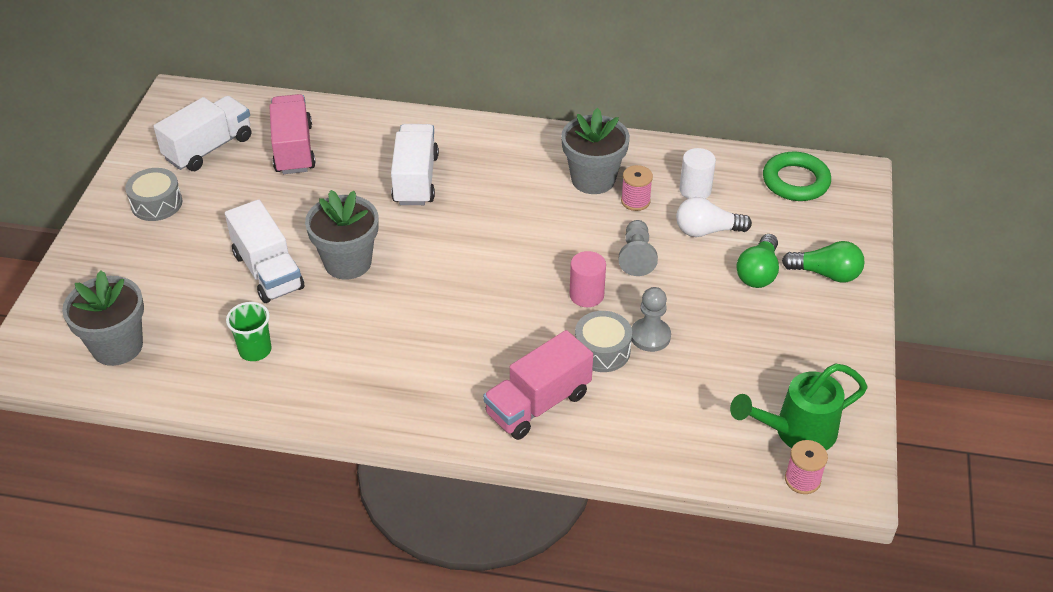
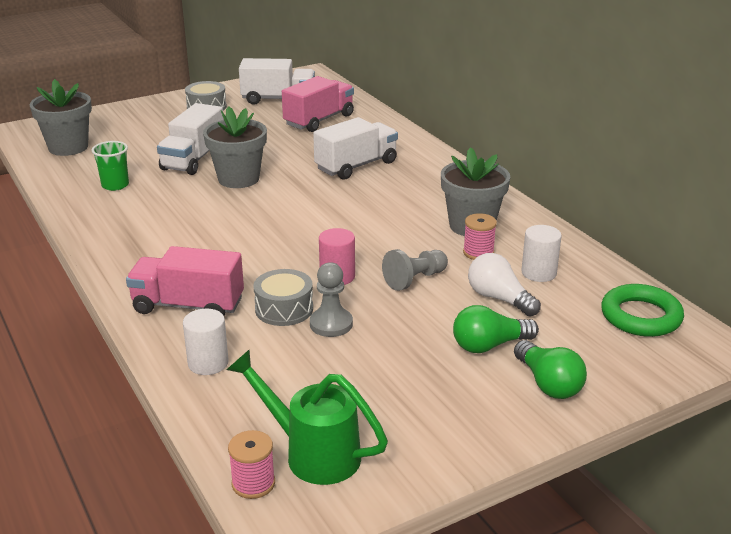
camera: 50 degrees right, 15 degrees down
(634, 432) = (208, 363): none -> white cylinder

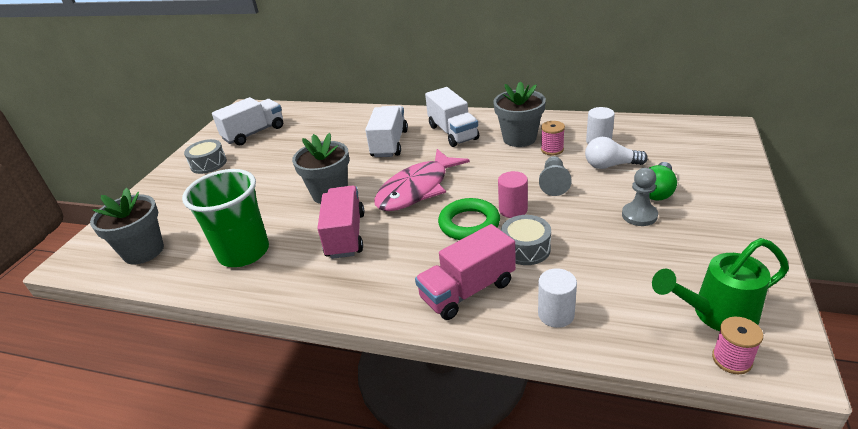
camera: 40 degrees left, 5 degrees up
(115, 185) = (244, 252): green cup -> green cup, size x1.98
(193, 159) = (270, 200): white truck -> white truck (453, 132)
(302, 214) = (417, 189): none -> pink fish
(319, 120) = (310, 131): pink truck -> pink truck (345, 235)
(331, 324) = (567, 237): grey pawn -> grey pawn (639, 215)
(548, 384) = (717, 190): green light bulb -> none
(641, 316) = (678, 133): green ring -> green ring (469, 224)

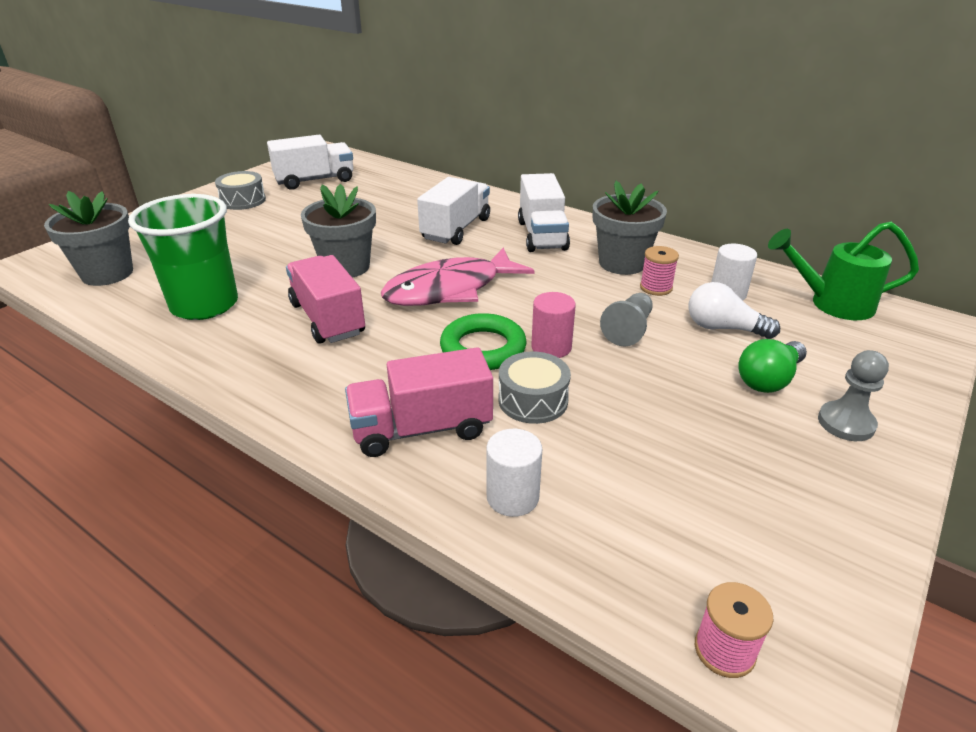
camera: 15 degrees right, 0 degrees up
(345, 235) = (328, 319): pink truck -> pink truck turned 45 degrees counterclockwise
(639, 215) = (720, 404): grey pawn -> grey pawn (846, 423)
(716, 314) = (743, 576): green watering can -> green watering can (831, 304)

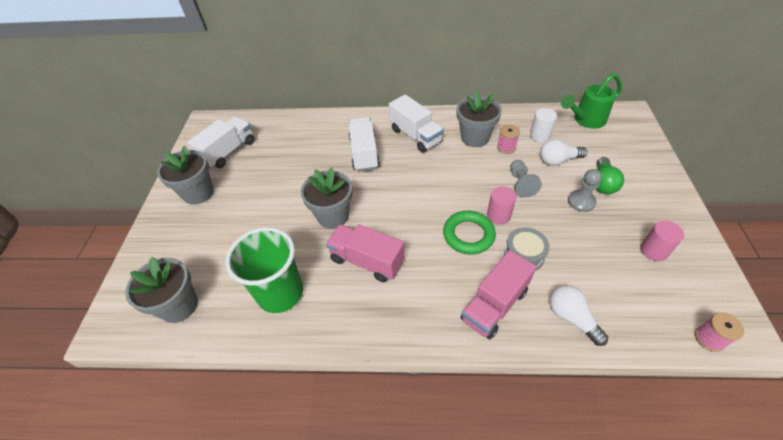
camera: 30 degrees left, 15 degrees up
(243, 200) = (198, 193): grey drum -> grey flower pot
(449, 289) = (409, 202): pink fish -> none
(512, 497) = (571, 318): white cylinder -> white light bulb
(760, 491) = (653, 251): none -> pink cylinder
(846, 423) = (649, 192): grey pawn -> grey pawn (581, 201)

